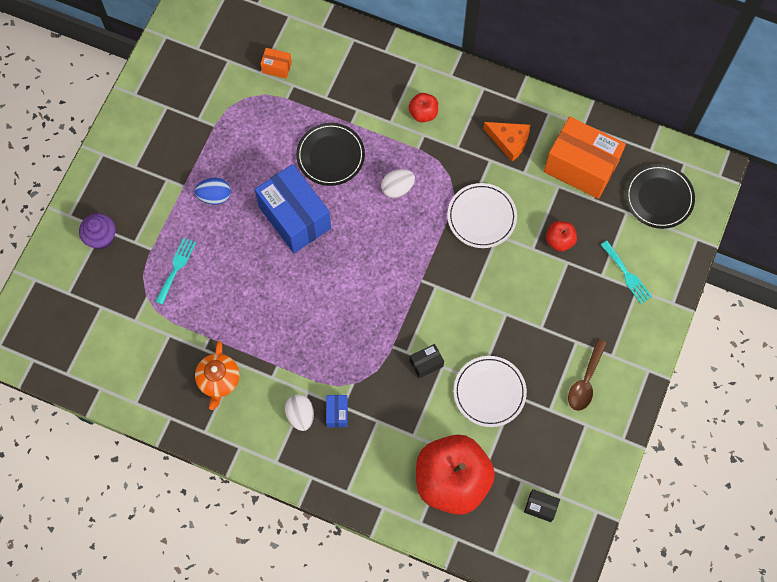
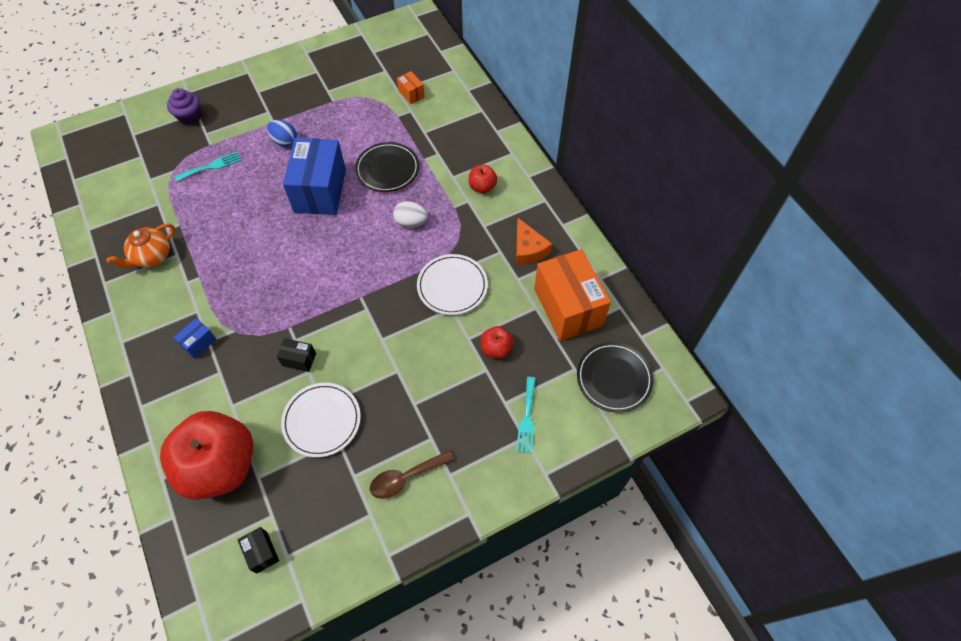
camera: 40 degrees right, 10 degrees down
(300, 415) = (174, 323): white egg -> none

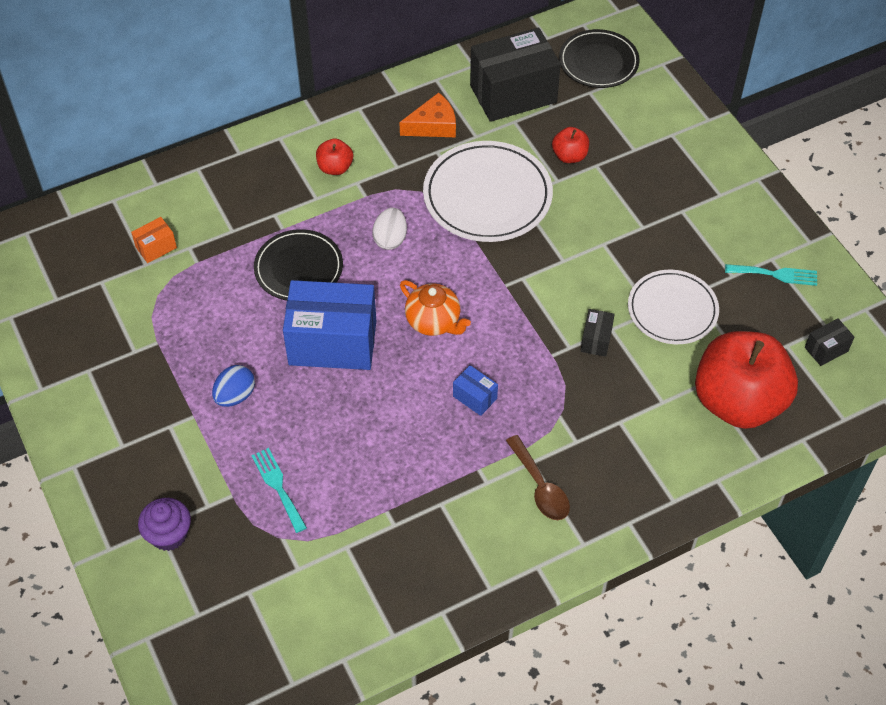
camera: 90 degrees left, 5 degrees down
(152, 256) = (444, 534): orange teapot -> orange teapot (434, 322)
(199, 343) = (580, 451): blue box -> blue box (475, 397)
(406, 477) = (728, 230): brown spoon -> brown spoon (540, 486)
(452, 286) = (487, 196): white plate -> white plate, size x1.50
(527, 418) = (650, 132): turquoise fork -> turquoise fork (775, 274)
(567, 307) = (513, 94): orange box -> black box

